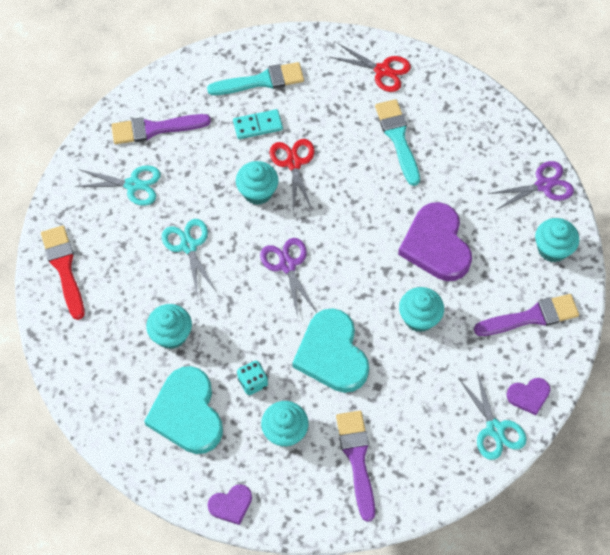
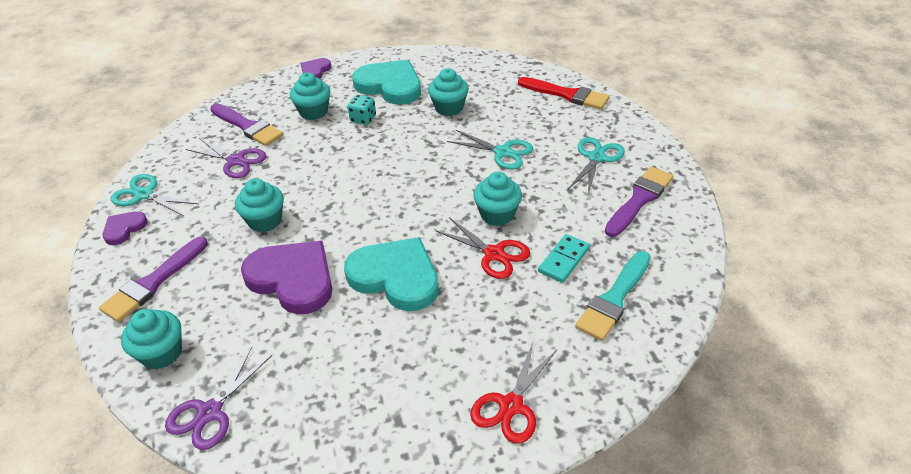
camera: 140 degrees right, 20 degrees down
(133, 185) = (596, 158): turquoise scissors -> turquoise scissors turned 150 degrees clockwise
(287, 265) = (413, 186): purple scissors -> purple scissors (236, 161)
(332, 354) = (319, 161): turquoise heart -> turquoise heart (396, 277)
(382, 70) = (511, 405): red scissors -> red scissors turned 45 degrees counterclockwise
(398, 138) = (419, 345): turquoise brush -> none

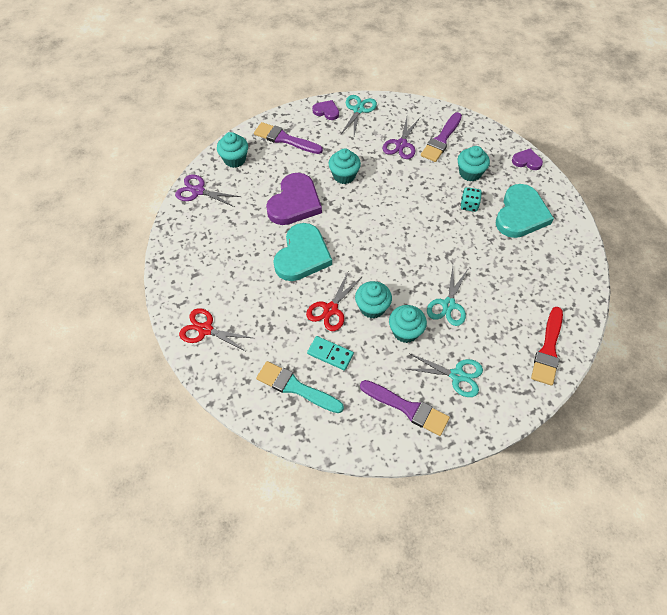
camera: 80 degrees right, 15 degrees up
(449, 108) = (500, 260): turquoise cupcake -> turquoise cupcake (405, 331)

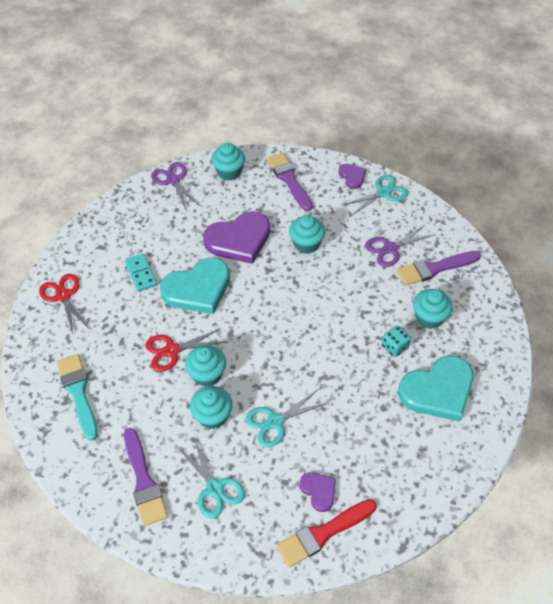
camera: 40 degrees right, 5 degrees down
(330, 354) = (132, 387): turquoise domino -> turquoise domino (141, 274)
(527, 161) = (502, 344): purple heart -> purple heart (318, 491)

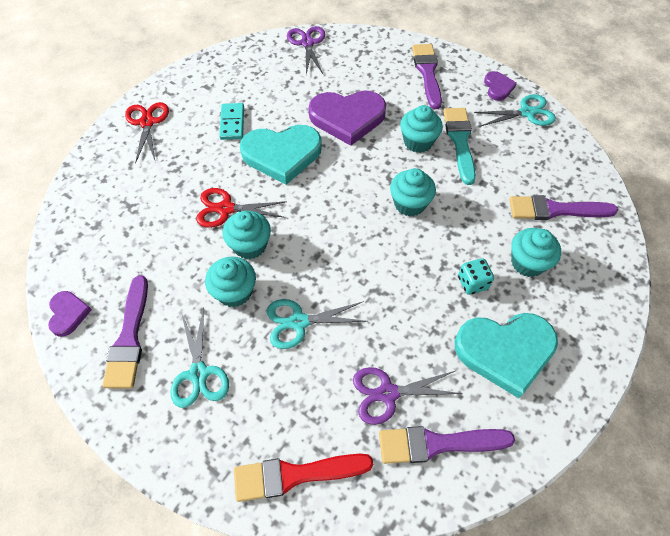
camera: 20 degrees right, 5 degrees up
(78, 393) = (112, 222): turquoise brush -> turquoise brush (460, 141)
(229, 172) = (367, 49): turquoise cupcake -> turquoise cupcake (409, 204)
(318, 491) = (312, 421): purple heart -> purple heart (68, 314)
(390, 248) = (511, 173): purple scissors -> purple scissors (388, 393)
(415, 474) = (437, 444): none -> purple brush

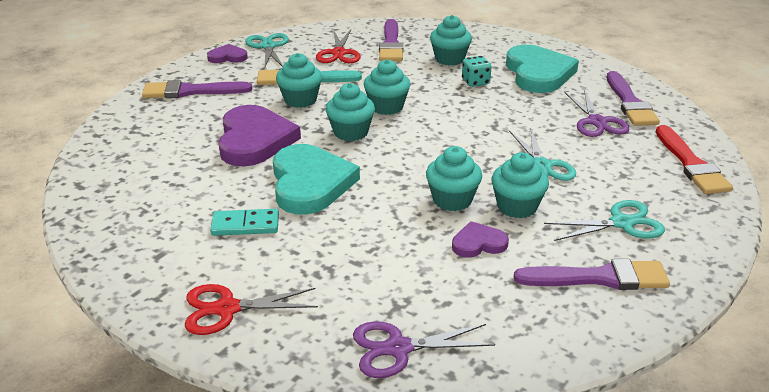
camera: 90 degrees left, 25 degrees down
(68, 314) = (585, 337): purple heart -> purple heart (478, 243)
(226, 209) = (399, 220): red scissors -> red scissors (339, 53)
(307, 43) = (97, 170): purple scissors -> purple scissors (398, 348)
(361, 178) = (350, 132): none -> turquoise cupcake

